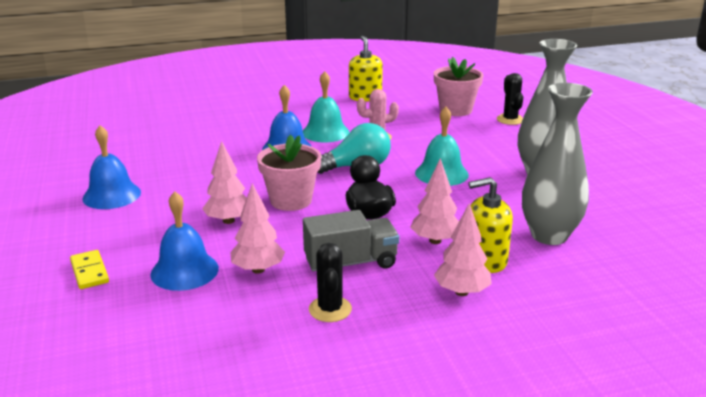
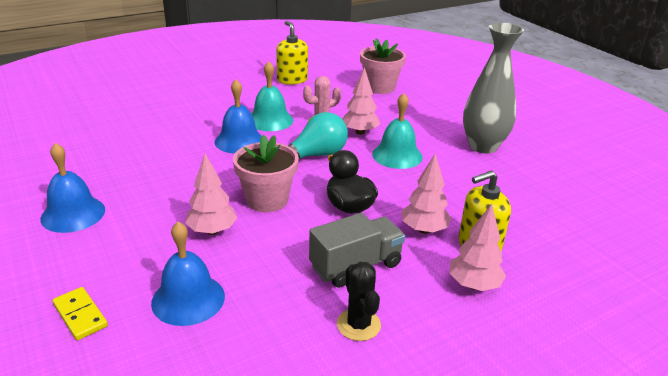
camera: 15 degrees left, 5 degrees up
(258, 269) = (266, 286): pink tree -> pink tree (360, 132)
(510, 120) = (431, 94): black cactus -> none
(549, 235) = (521, 212): grey vase -> none

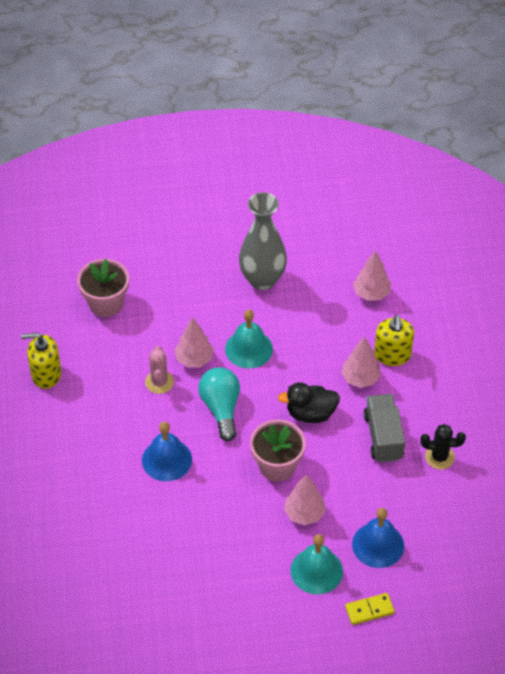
camera: 65 degrees left, 20 degrees up
(73, 214) = (239, 606): blue bell -> none
(270, 120) = (135, 423): turquoise bell -> turquoise bell (316, 571)
(474, 285) = (429, 378): pink tree -> pink tree (371, 293)

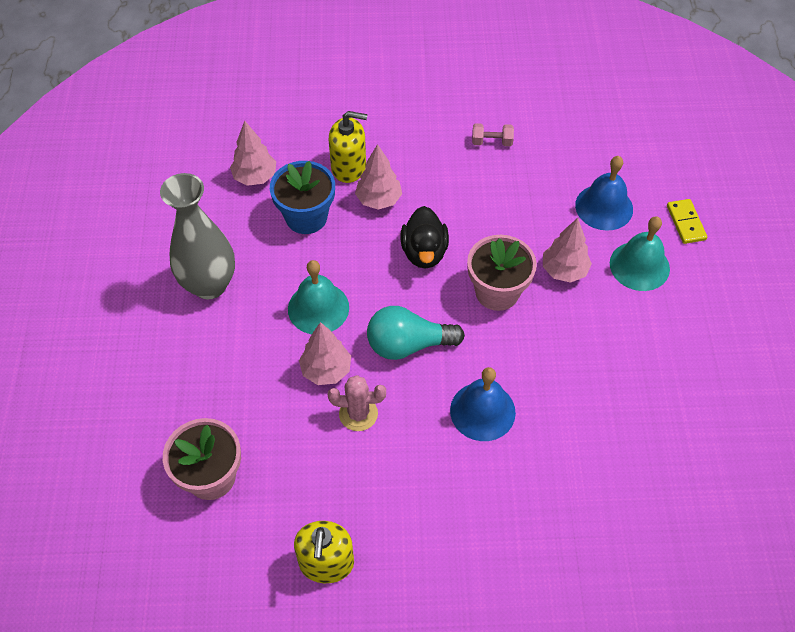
camera: 85 degrees left, 5 degrees up
(335, 332) = (306, 217): none -> blue flower pot
(383, 437) = (462, 187): grey truck -> none
(439, 457) = (492, 142): black cactus -> pink dumbbell

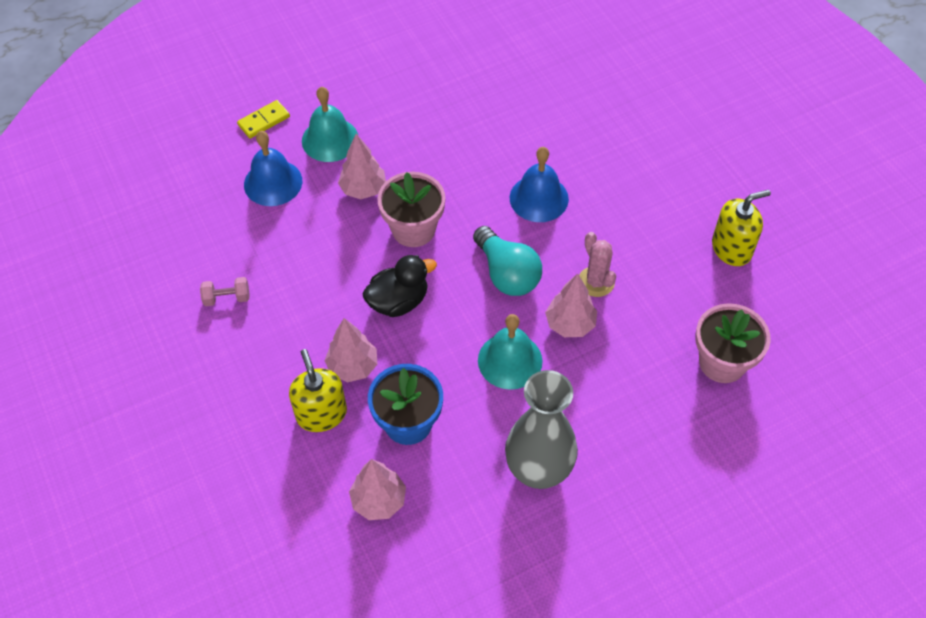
camera: 115 degrees left, 0 degrees up
(492, 142) = (227, 298): pink dumbbell -> pink dumbbell turned 75 degrees counterclockwise

